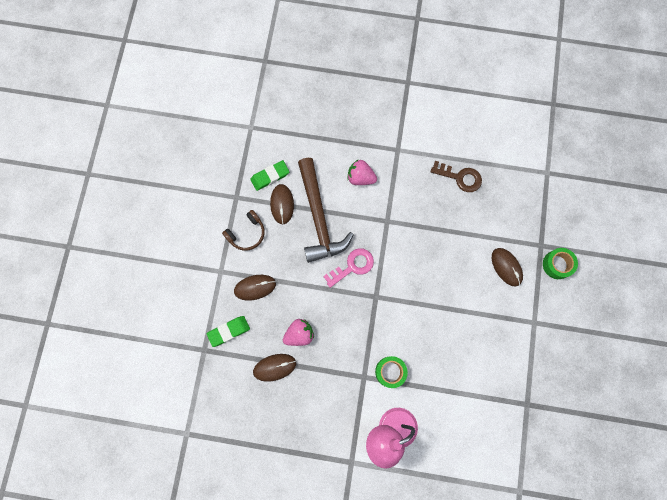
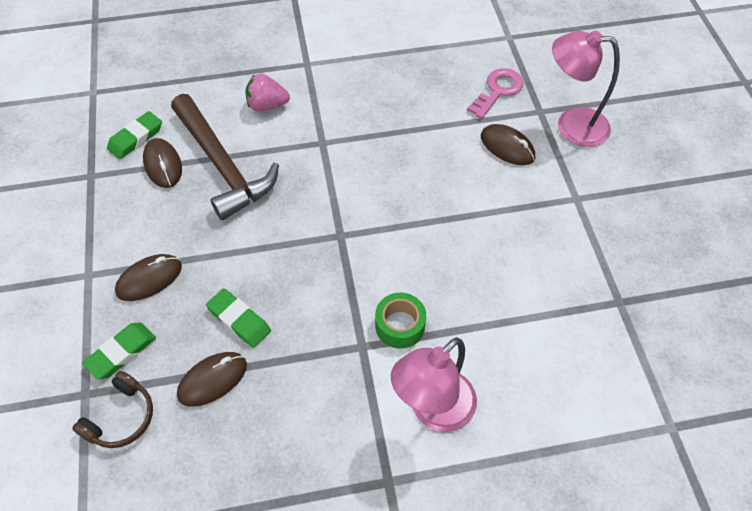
camera: 20 degrees left, 20 degrees down
(247, 233) = (118, 215): brown headphones -> brown headphones (121, 417)
(299, 334) = (239, 320): pink strawberry -> green eraser
(353, 266) = (292, 208): pink key -> pink key (498, 91)
(460, 177) = (401, 70): brown key -> none
(557, 264) = (571, 125): green tape -> pink lamp

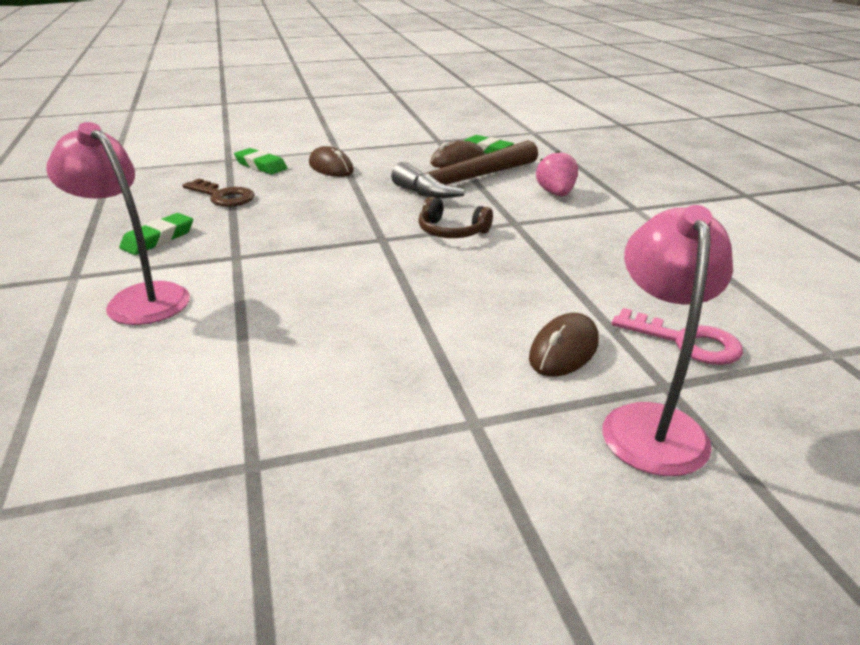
camera: 85 degrees right, 25 degrees down
(121, 417) = (202, 171): brown headphones -> brown headphones (451, 231)
(212, 380) = (223, 196): brown mouse -> brown key
(239, 320) = (282, 201): green eraser -> green eraser (158, 239)
(400, 325) = (256, 276): green tape -> none

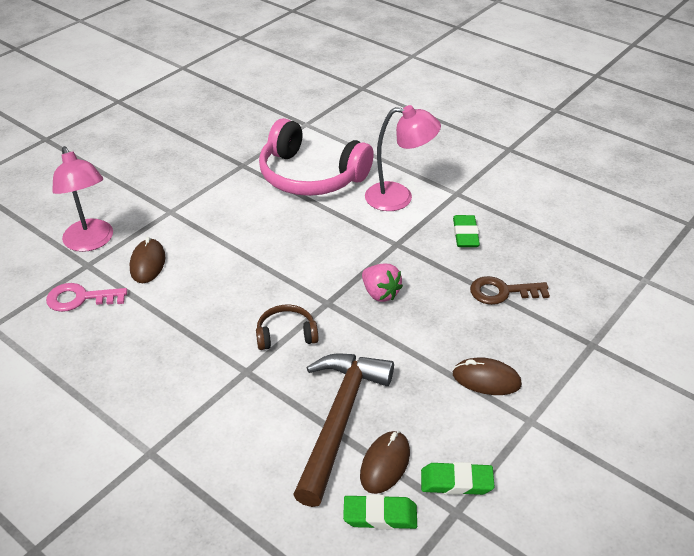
camera: 145 degrees right, 10 degrees up
(184, 381) = (310, 176): none -> pink headphones
(261, 166) = (548, 349): green eraser -> green eraser (456, 482)
(556, 194) = (238, 442): pink strawberry -> pink strawberry (380, 293)

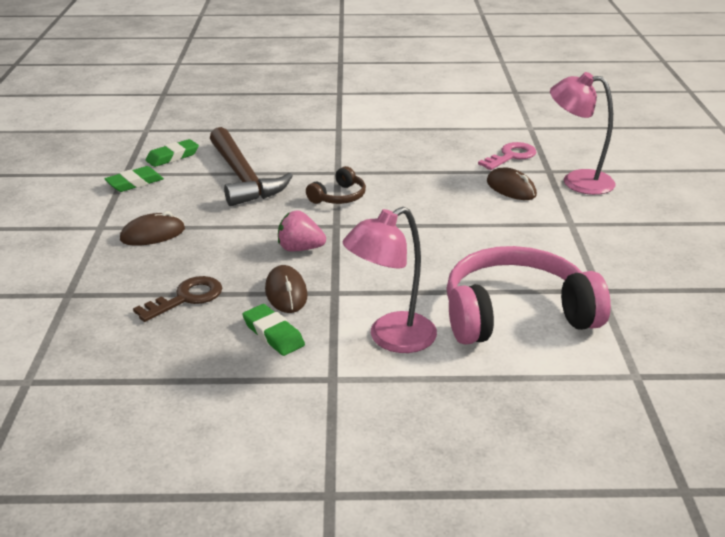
camera: 140 degrees right, 10 degrees down
(385, 464) = (190, 173): brown mouse -> brown mouse (286, 293)

